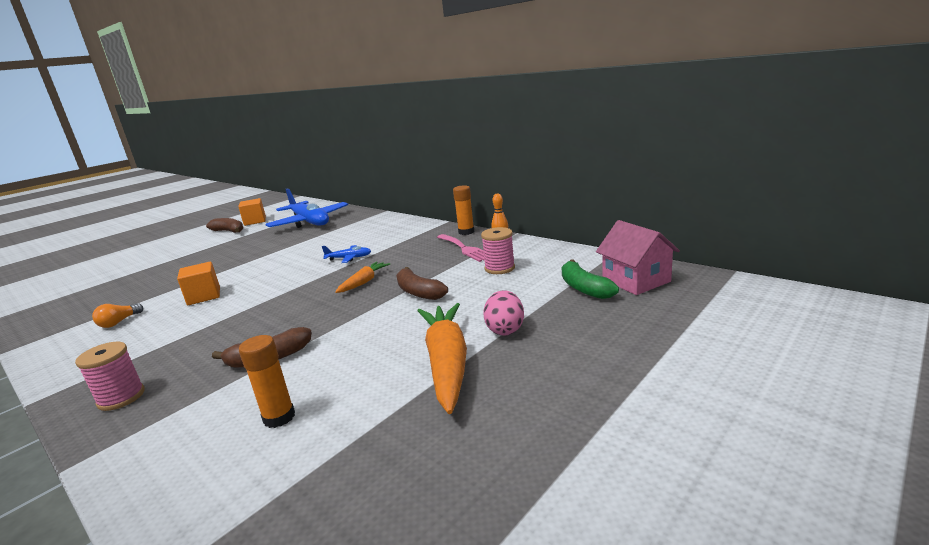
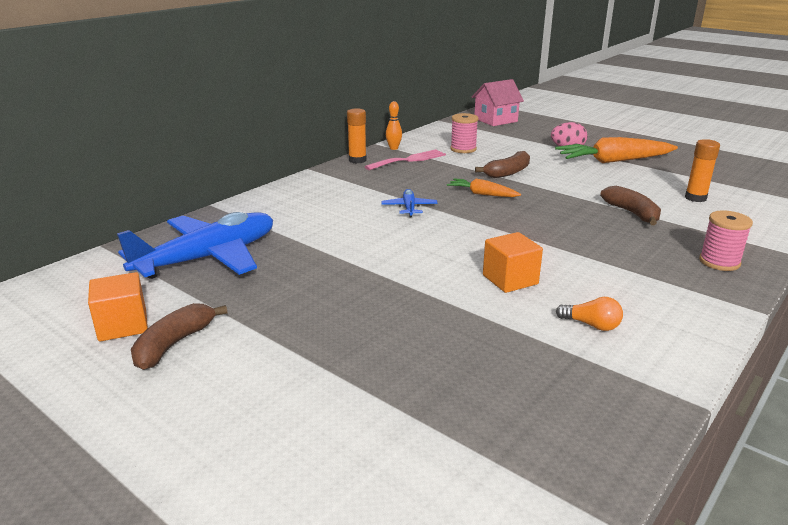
camera: 95 degrees left, 5 degrees up
(584, 288) = (505, 130): green banana -> none

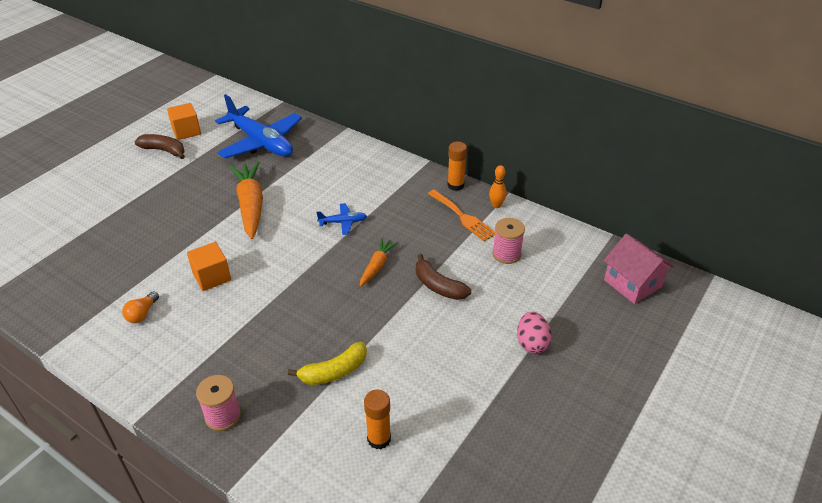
camera: 85 degrees right, 15 degrees up
(409, 160) = (463, 217): pink fork -> orange fork
(614, 161) = (494, 382): orange carrot -> orange carrot (250, 206)
(632, 213) = (334, 371): brown banana -> yellow banana

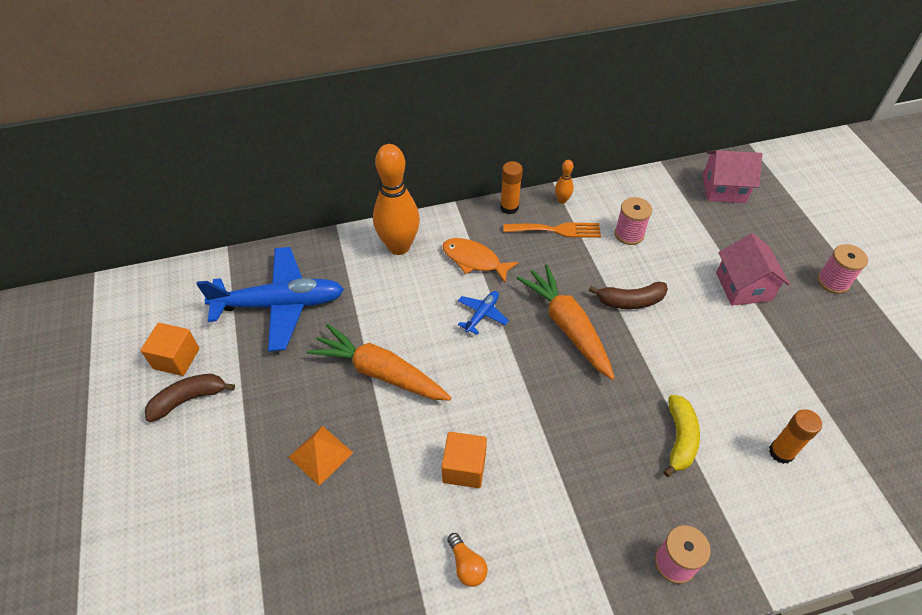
camera: 50 degrees left, 10 degrees up
(170, 215) = (320, 454): none -> orange pyramid
(359, 159) = (399, 246): none -> orange bowling pin
(377, 266) = (567, 327): orange carrot -> orange carrot, size x1.84
(386, 195) = (474, 260): none -> orange fish
(532, 343) = (743, 286): pink egg -> pink house
(611, 400) = (833, 282): none -> pink spool

